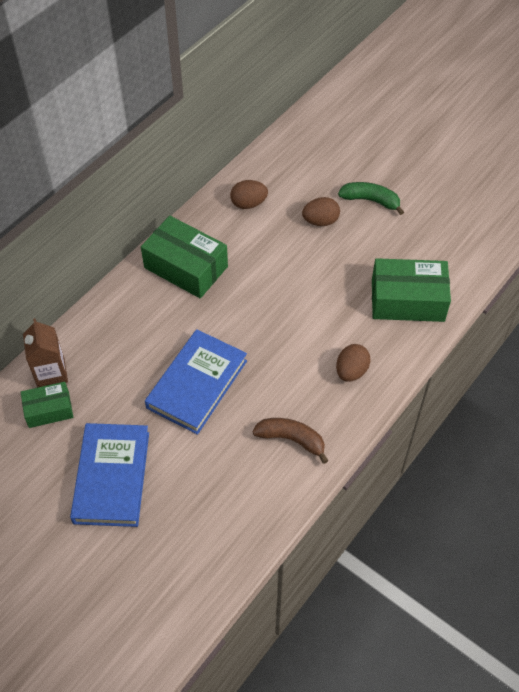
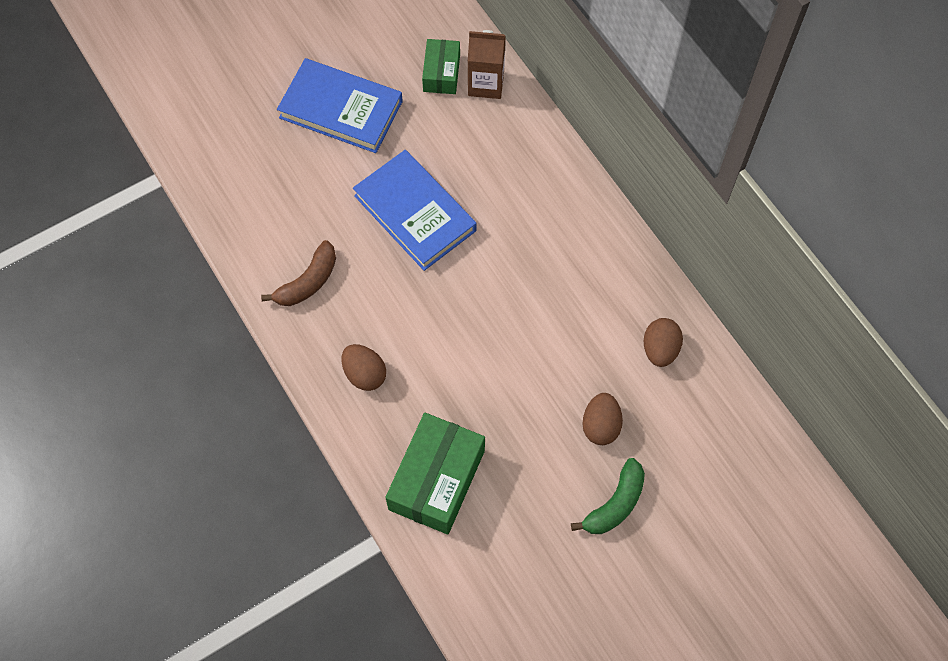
camera: 110 degrees right, 10 degrees up
(186, 267) = (581, 248): green box -> none

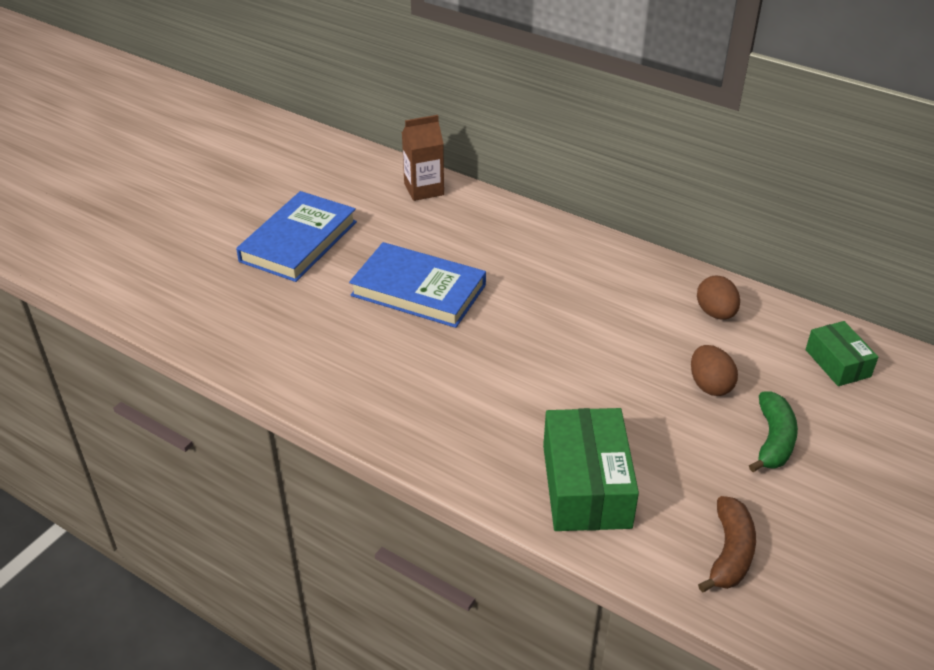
camera: 25 degrees left, 25 degrees down
(308, 282) = (343, 372): brown banana -> brown banana (729, 553)
(341, 109) = (298, 241): blue book -> blue book turned 60 degrees counterclockwise
(365, 374) = (450, 425): brown egg -> none
(441, 73) = (378, 193): green box -> green box (837, 363)

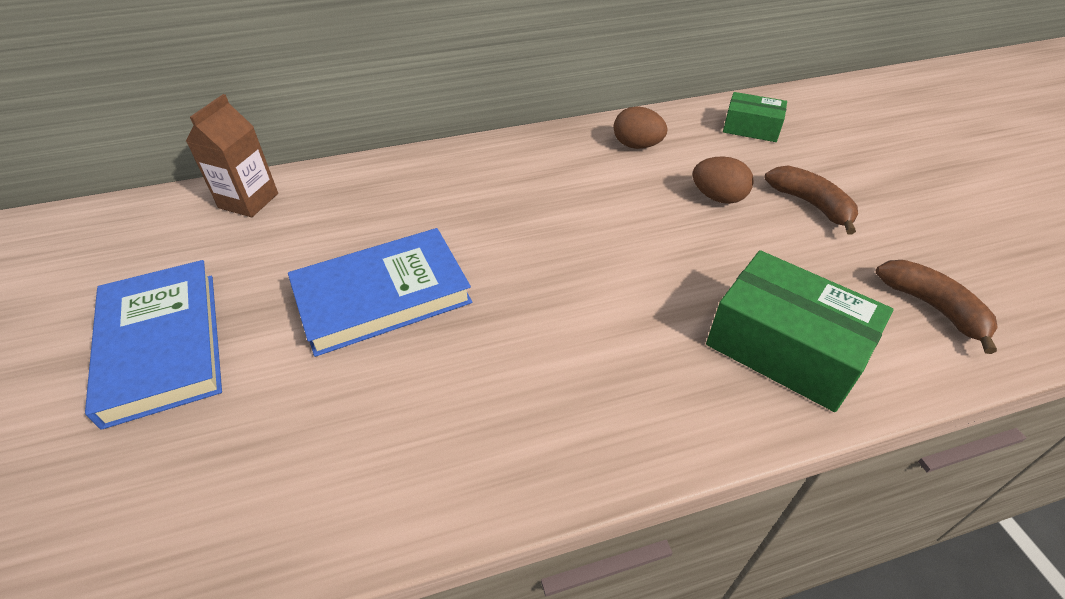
camera: 50 degrees left, 5 degrees up
(773, 440) = (810, 204): green banana -> brown banana

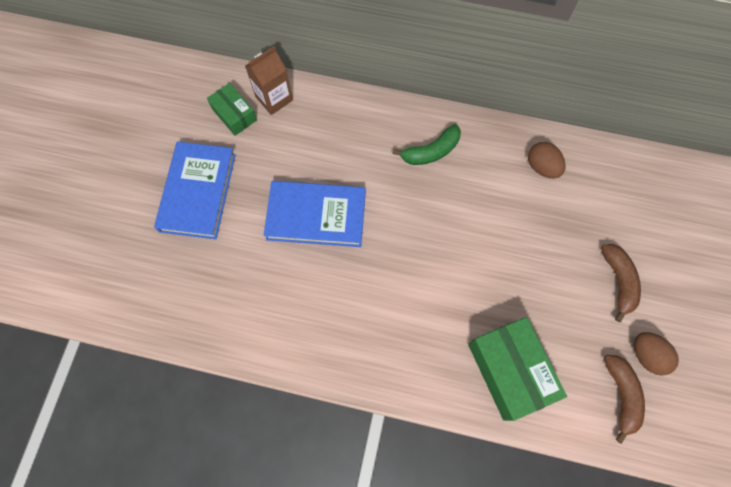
camera: 30 degrees right, 25 degrees up
(498, 177) = (431, 151): none -> green banana
(718, 197) = (560, 243): brown egg -> brown egg (646, 355)
(751, 128) = (639, 190): green box -> green box (234, 114)

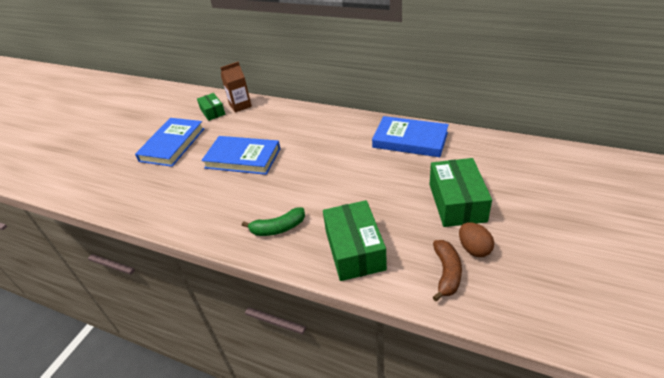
camera: 15 degrees right, 30 degrees down
(431, 151) = (333, 130): green banana -> green banana (278, 228)
(542, 167) = (410, 140): brown egg -> blue book
(618, 281) = (457, 202): brown banana -> green box

